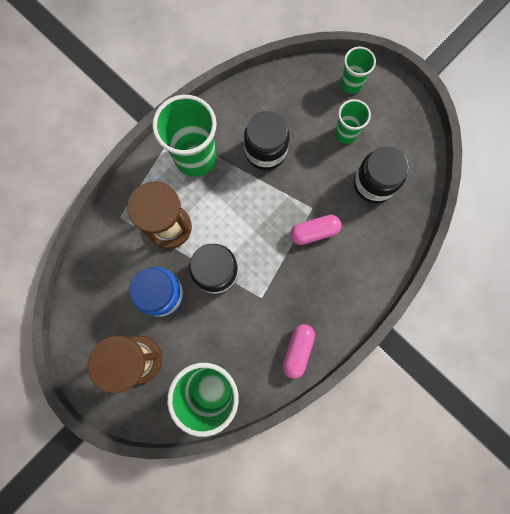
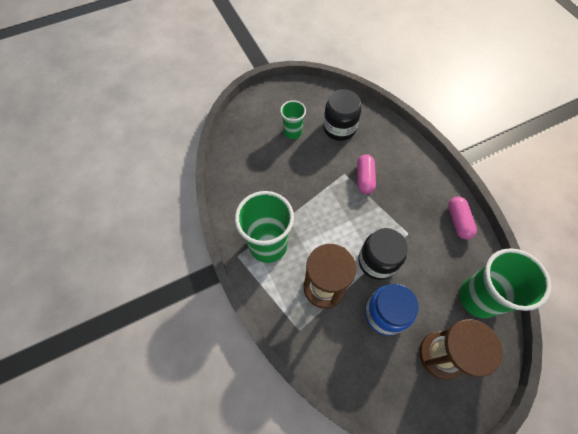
camera: 70 degrees left, 15 degrees down
(265, 151) = (284, 190): black jar -> none
(297, 350) = (458, 221): pink capsule -> pink capsule turned 45 degrees clockwise
(351, 84) = (255, 116): green cup -> none

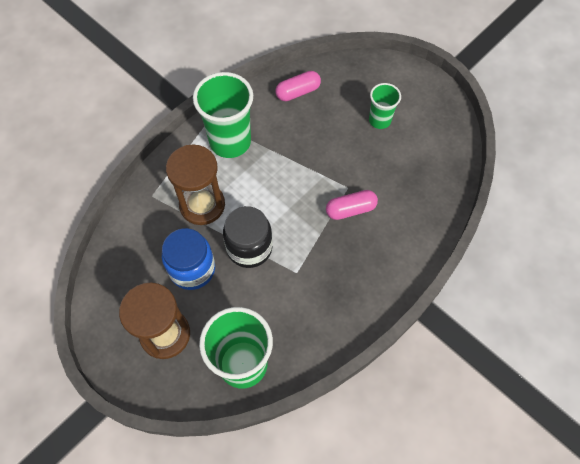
camera: 70 degrees right, 0 degrees up
(339, 128) = (409, 165): black jar -> none
(458, 221) = (335, 325): pink capsule -> pink capsule (298, 92)

